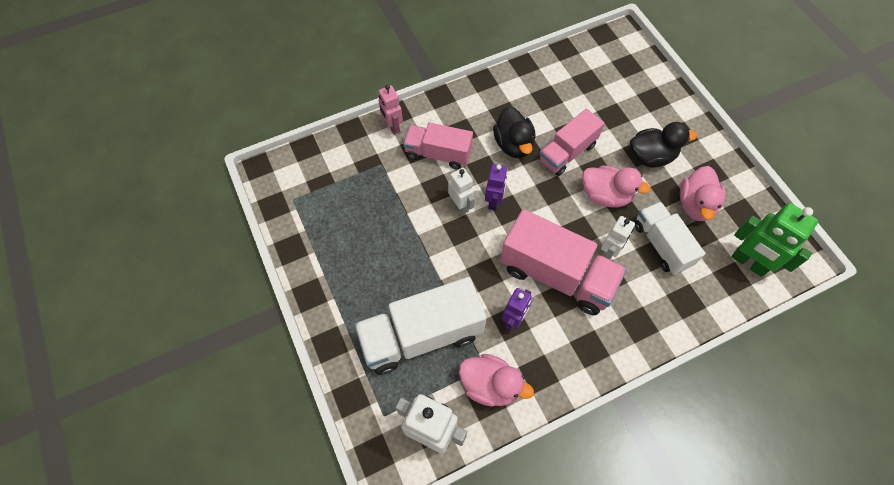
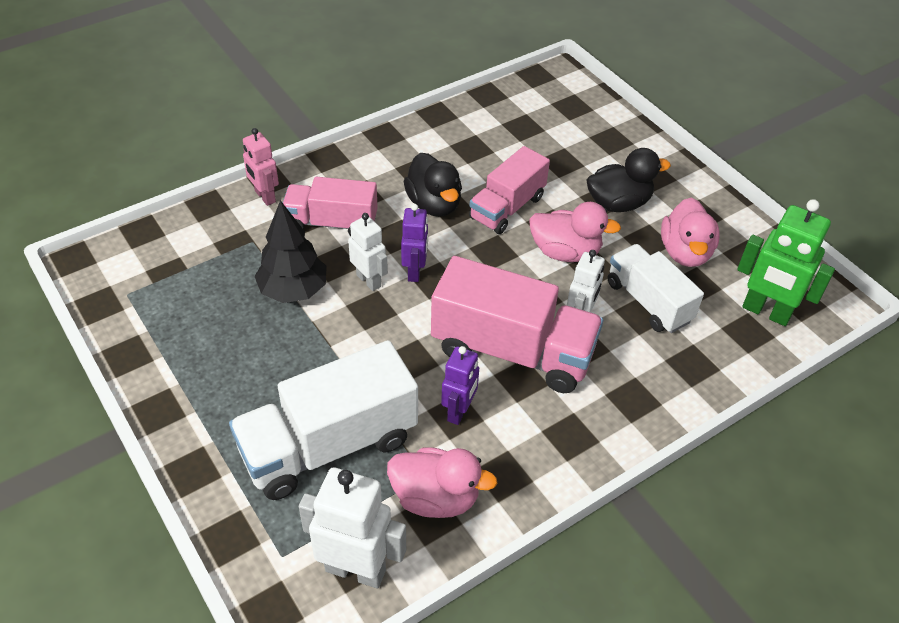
camera: 10 degrees left, 15 degrees down
(406, 208) = (293, 290): none -> black tree

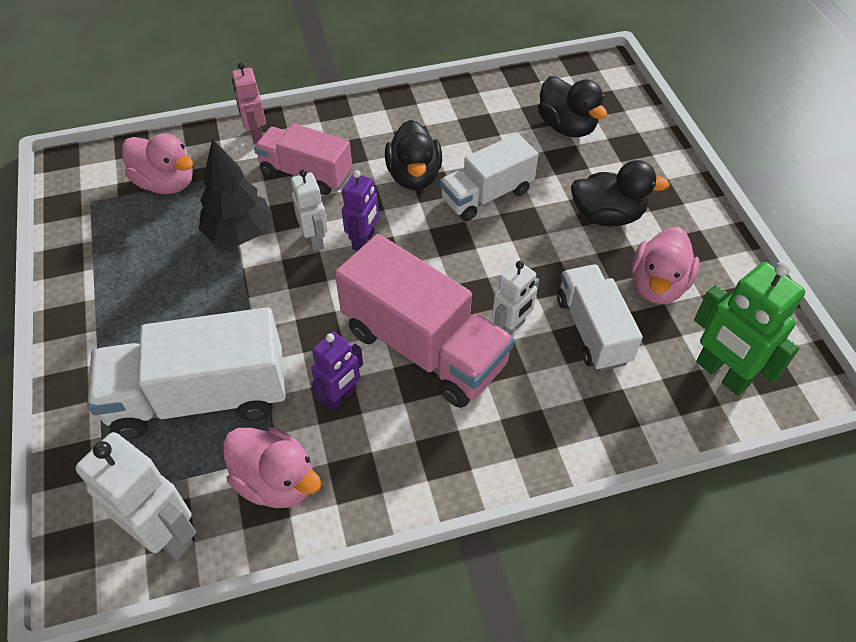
camera: 20 degrees right, 5 degrees up
(507, 208) = (486, 195): pink truck -> white truck
(550, 133) = (567, 127): none -> black duck
(565, 252) = (526, 255): pink duck -> pink duck (166, 183)

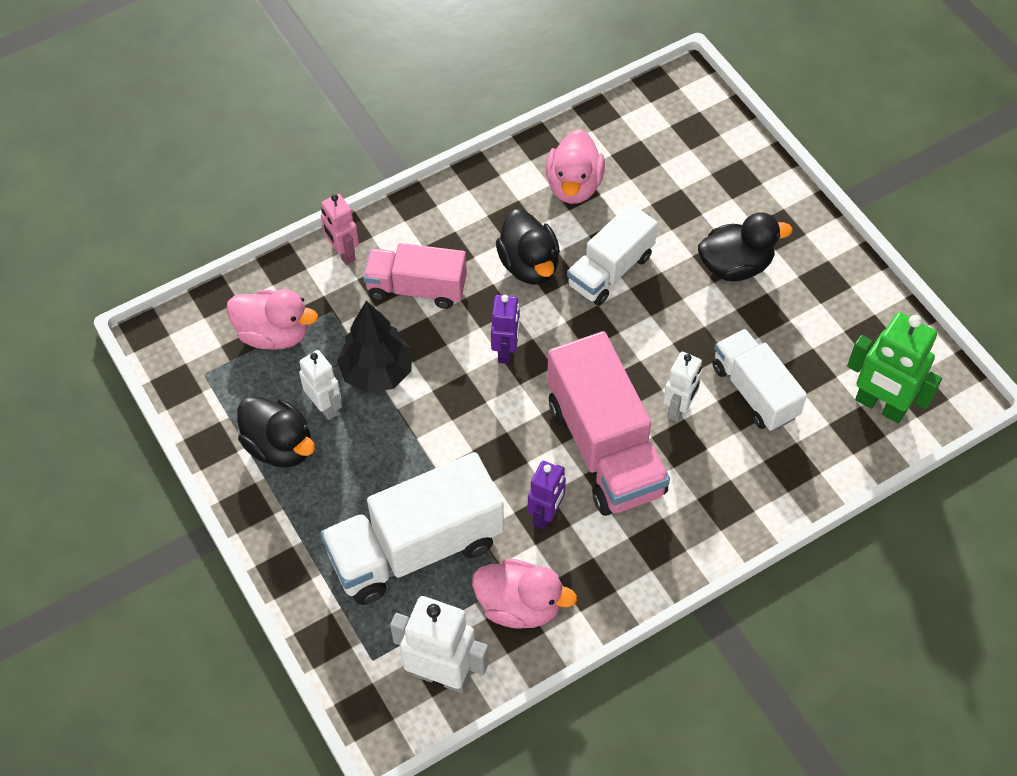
camera: 15 degrees left, 5 degrees up
(315, 239) = (457, 361): white robot -> white robot (325, 406)
(424, 347) = (605, 447): pink truck -> pink truck turned 45 degrees clockwise
(567, 127) = (666, 169): black duck -> black duck (280, 446)
(657, 285) = (802, 330): pink duck -> pink duck (574, 185)

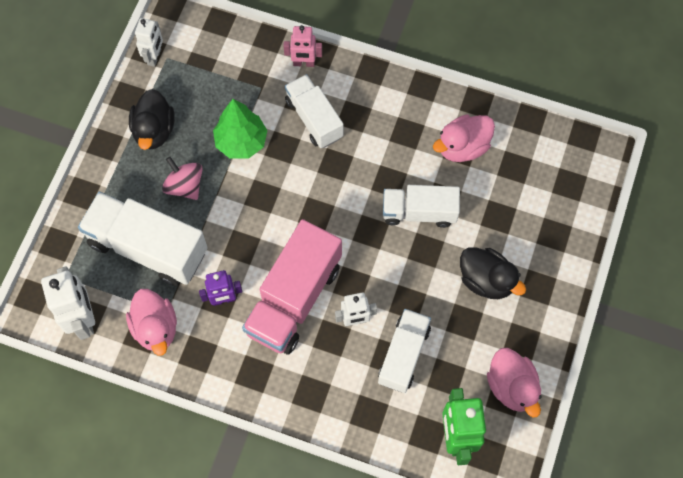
camera: 50 degrees right, 10 degrees up
(274, 334) = (221, 71): pink duck -> pink duck (512, 386)
(325, 406) = (197, 133): white robot -> white robot (154, 57)
(343, 253) = (304, 63): pink robot -> pink robot turned 105 degrees counterclockwise
(376, 461) = (185, 186): none -> pink spinning top
(377, 372) = (241, 142): black tree -> green tree
(416, 288) = (314, 119): pink truck -> white truck
(506, 351) = (313, 197): purple robot -> none
(529, 265) = (383, 165): black duck -> none

